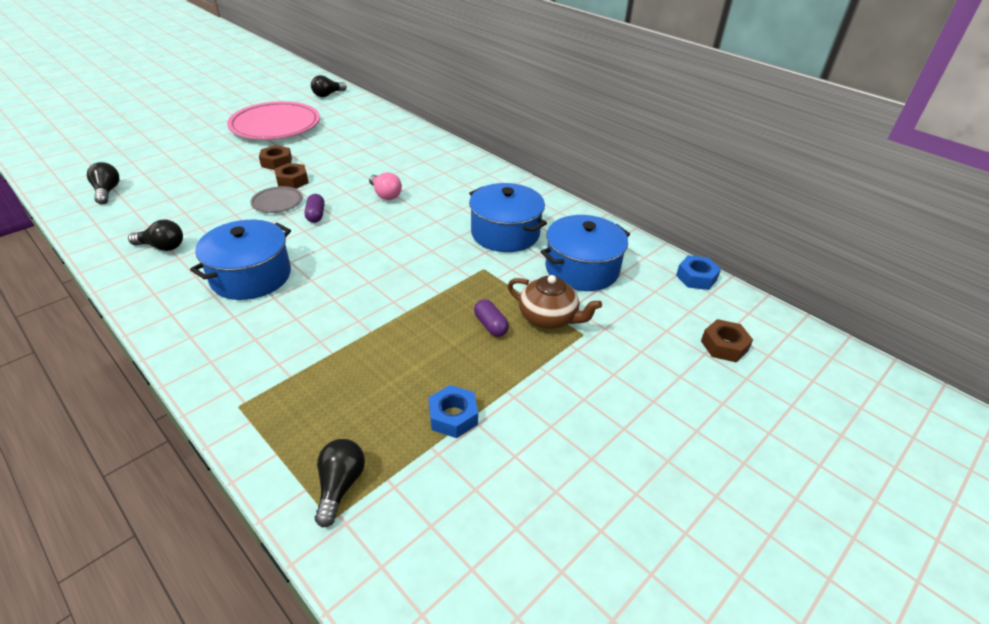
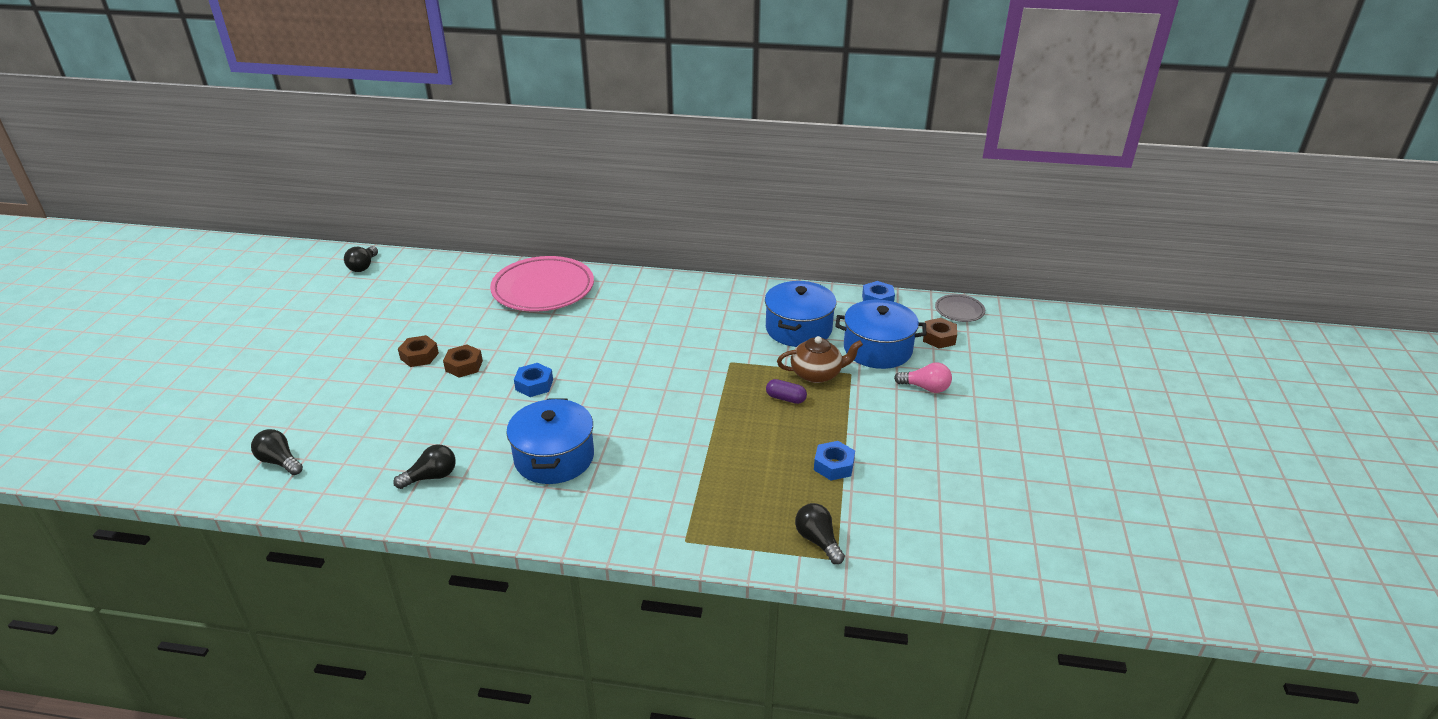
camera: 35 degrees left, 5 degrees down
(275, 126) = (358, 321): pink plate -> pink plate (543, 289)
(277, 202) = (480, 390): grey plate -> grey plate (959, 311)
(316, 215) = (534, 385): purple capsule -> blue nut
(385, 195) = (571, 340): pink light bulb -> pink light bulb (925, 388)
(505, 233) = (712, 327): blue pot -> blue pot (877, 349)

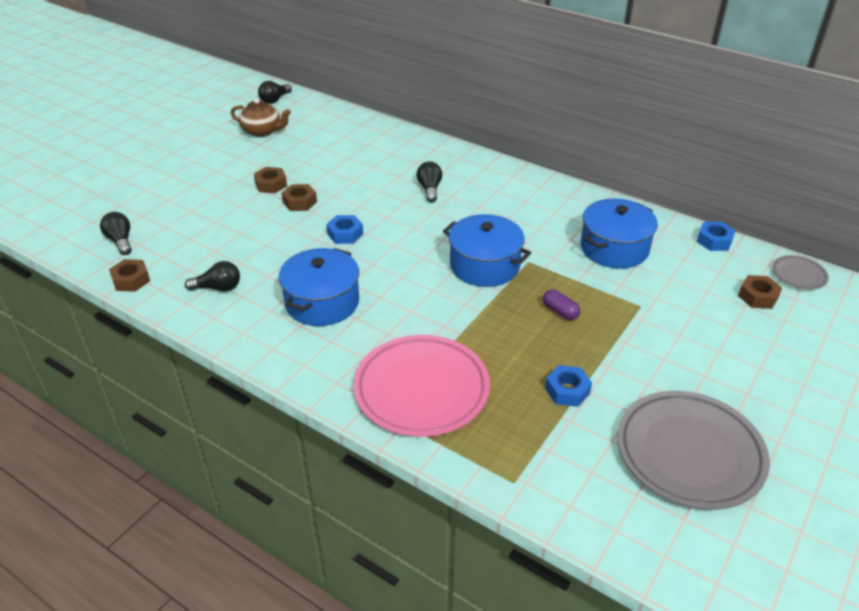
camera: 25 degrees right, 5 degrees up
(322, 498) = (131, 280): none -> brown nut
(543, 289) = (403, 153): pink plate -> pink plate (421, 390)
(817, 374) = (606, 297): brown teapot -> brown teapot (262, 131)
(818, 541) = (506, 458): black light bulb -> black light bulb (429, 189)
(877, 349) = (683, 290): blue pot -> blue pot (484, 265)
(925, 388) = (711, 343): pink light bulb -> none
(961, 484) = (689, 453): none -> grey plate

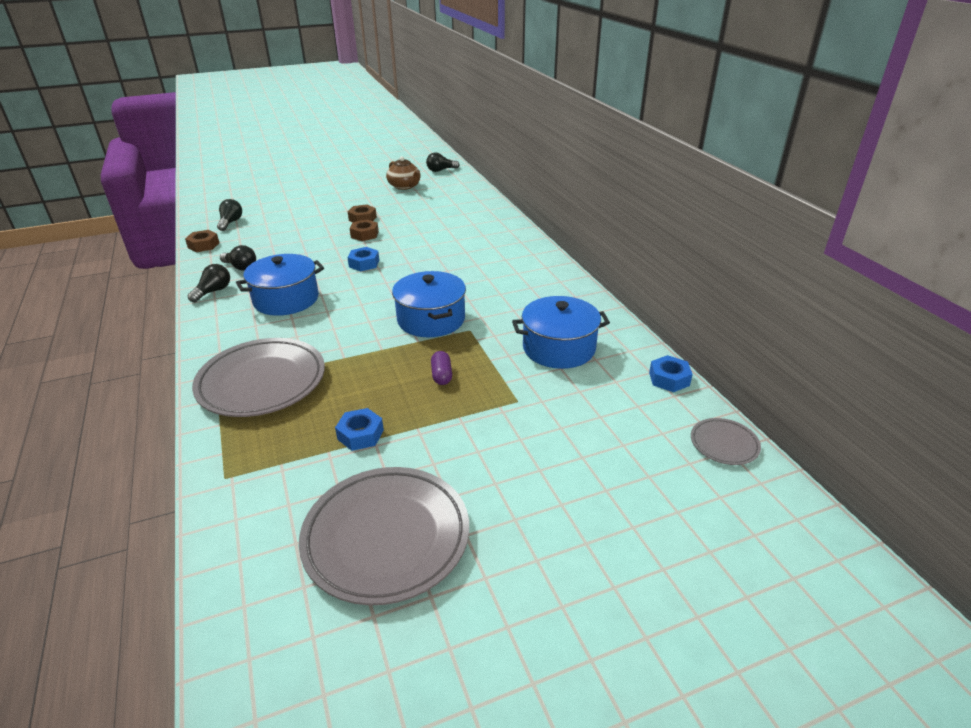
camera: 35 degrees right, 5 degrees down
(421, 390) = (262, 382): pink plate -> grey plate
(429, 189) = (466, 255): black light bulb -> black light bulb (213, 291)
(757, 297) = (648, 443): brown nut -> none

